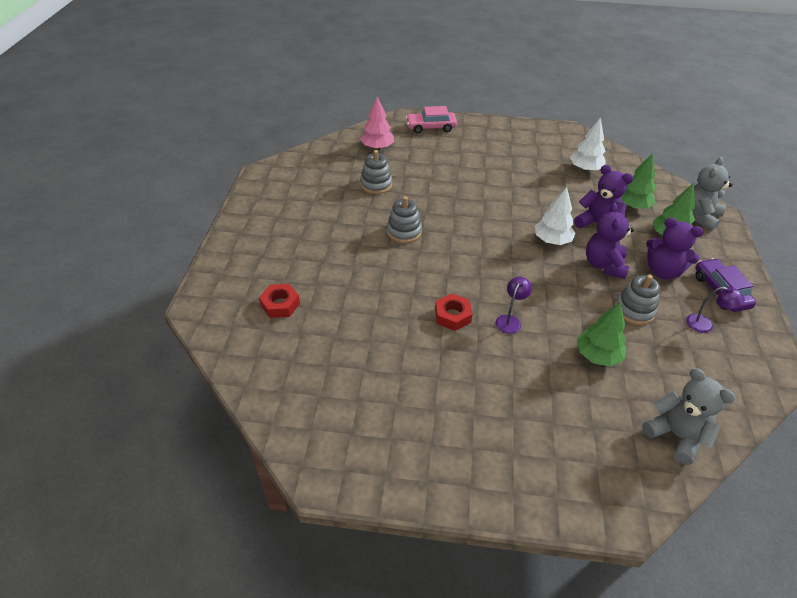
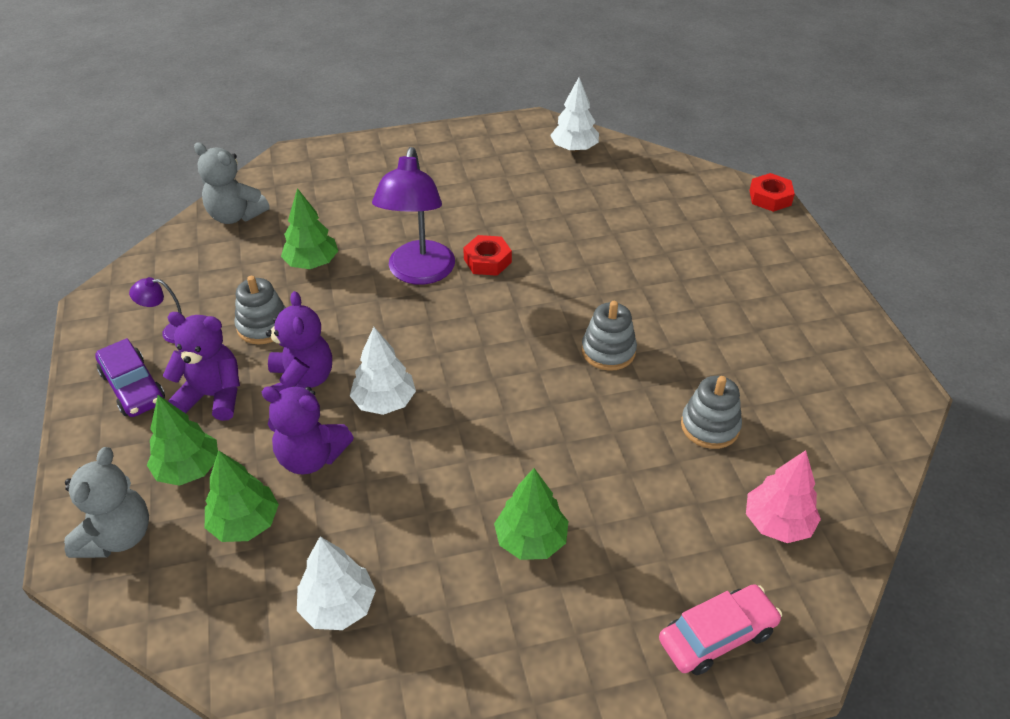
camera: 160 degrees right, 0 degrees up
(280, 304) = (683, 222): red nut -> red nut (770, 198)
(308, 419) = (574, 149): none -> white tree
(491, 168) = (531, 540): none -> green tree
(510, 320) = (419, 273): purple lamp -> purple lamp, size x2.14

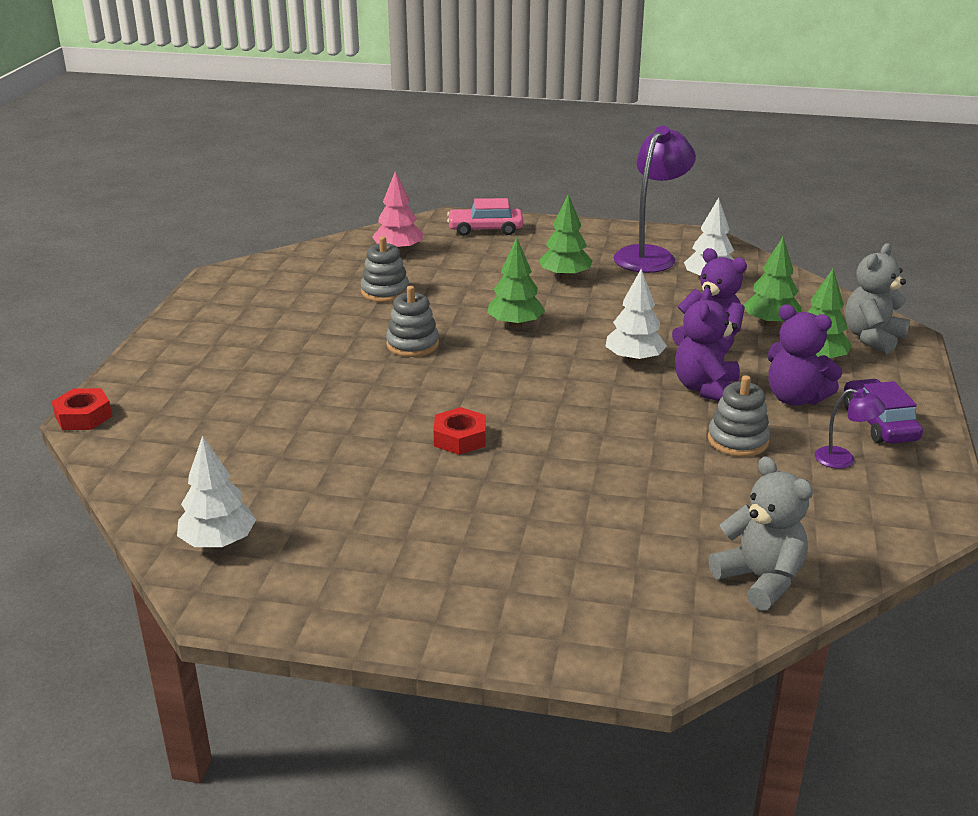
camera: 155 degrees left, 15 degrees down
(312, 263) = (666, 488): green tree -> green tree (515, 324)
(419, 273) = (544, 446): purple lamp -> purple lamp (650, 255)

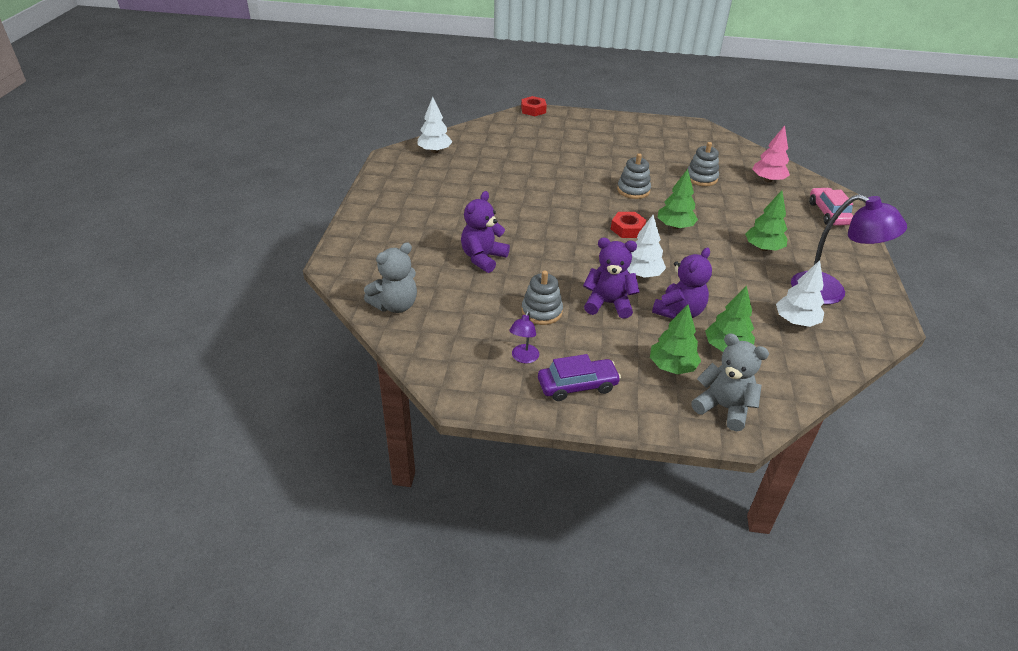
camera: 85 degrees right, 10 degrees up
(460, 438) = (529, 208): red nut -> red nut (627, 229)
(795, 398) = (605, 346): purple teddy bear -> purple teddy bear (483, 258)

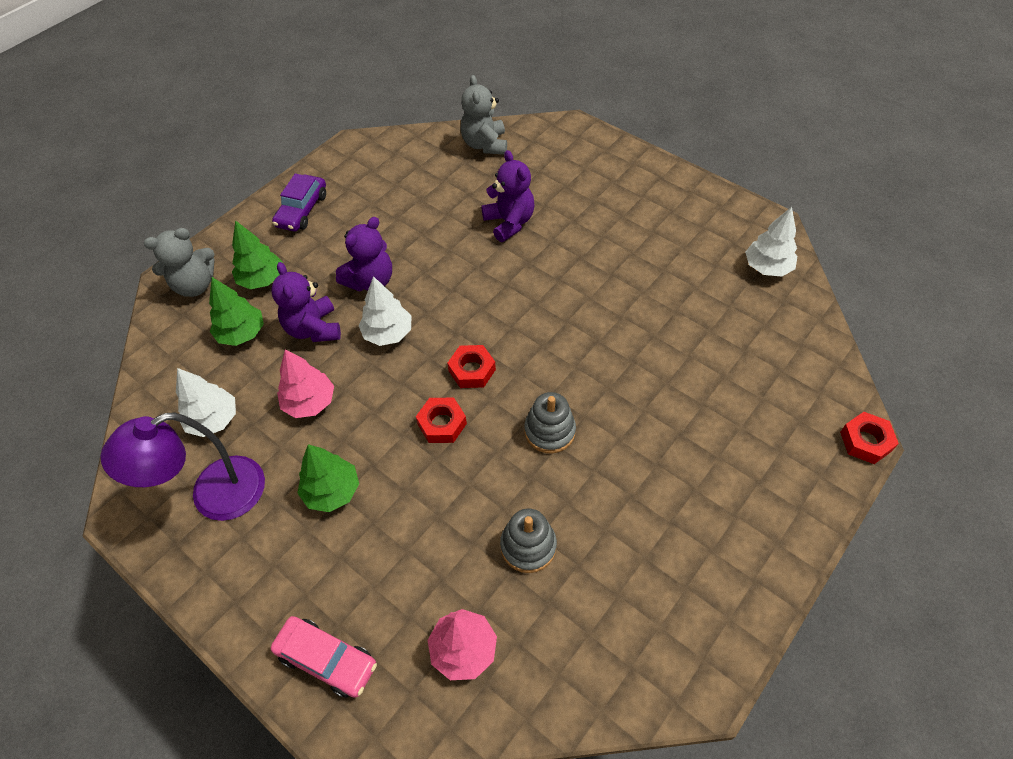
camera: 125 degrees right, 15 degrees up
(523, 358) = (358, 193): purple lamp -> none
(541, 311) = (400, 229): grey stacking toy -> none
(675, 226) = (442, 424): green tree -> red nut
(729, 284) = (309, 402): none -> pink tree

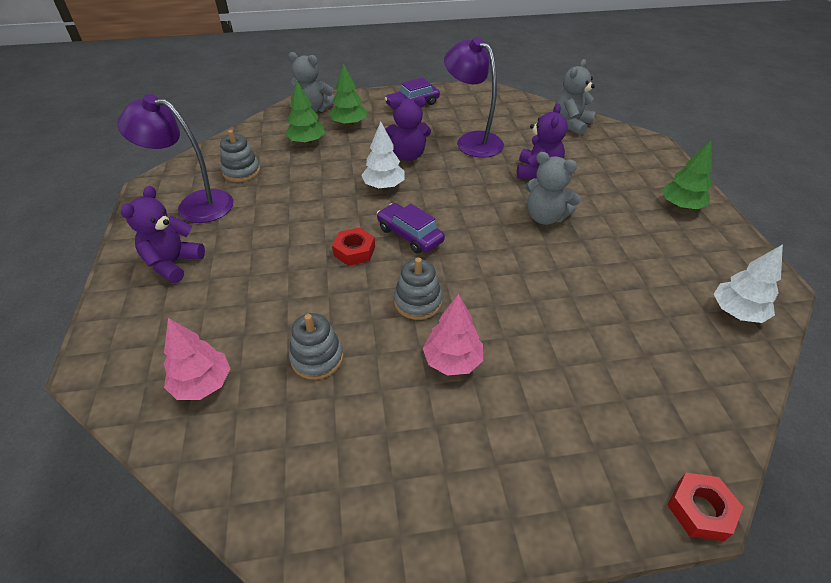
camera: 40 degrees right, 10 degrees down
(213, 420) = (241, 171): white tree -> grey stacking toy
(309, 402) = (297, 193): pink tree -> pink tree (452, 361)
(313, 328) = (346, 160): purple teddy bear -> purple teddy bear (173, 264)
(327, 660) = (133, 325): pink car -> none
(332, 491) = (250, 243): green tree -> green tree (680, 206)
(414, 222) = (472, 141): none -> purple lamp
(472, 370) = (410, 235): red nut -> purple car
(563, 270) = (545, 217): none -> grey teddy bear

